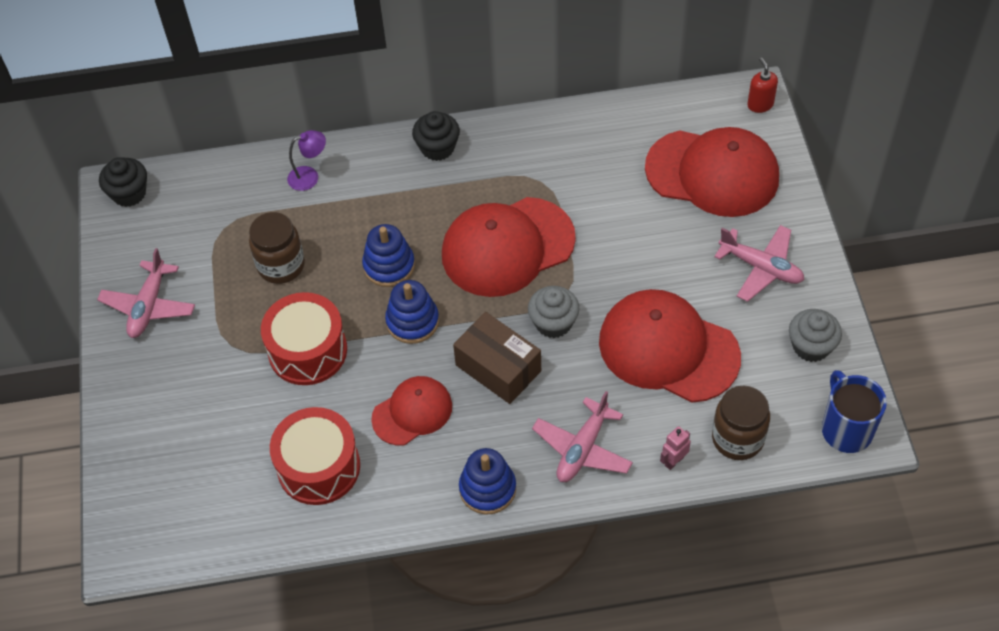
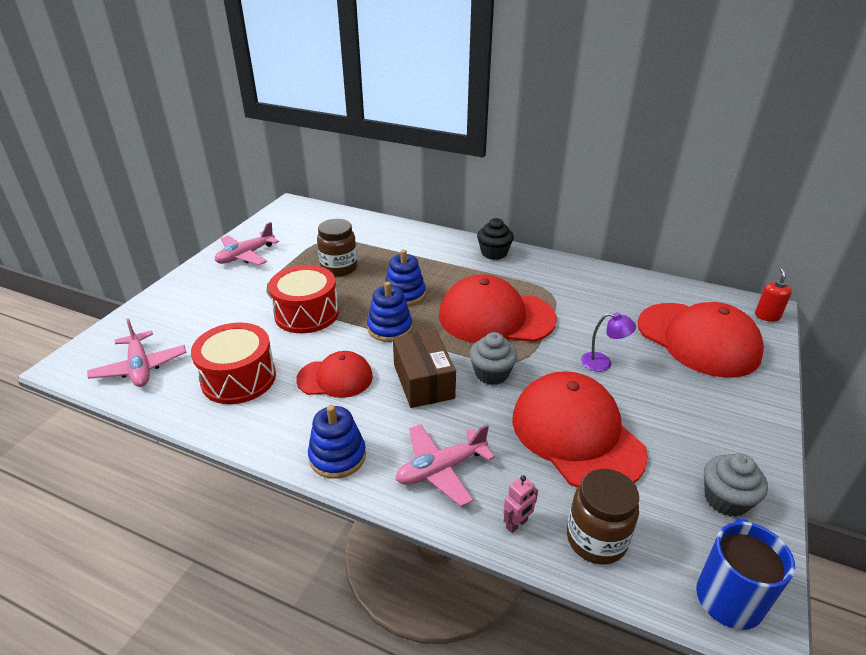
camera: 30 degrees right, 20 degrees down
(129, 193) = (296, 209): black cupcake -> none
(309, 176) = (401, 237): purple lamp -> purple lamp (603, 363)
(674, 461) = (517, 524): pink robot -> pink robot turned 150 degrees clockwise
(761, 268) = (706, 416): pink plane -> pink plane (140, 367)

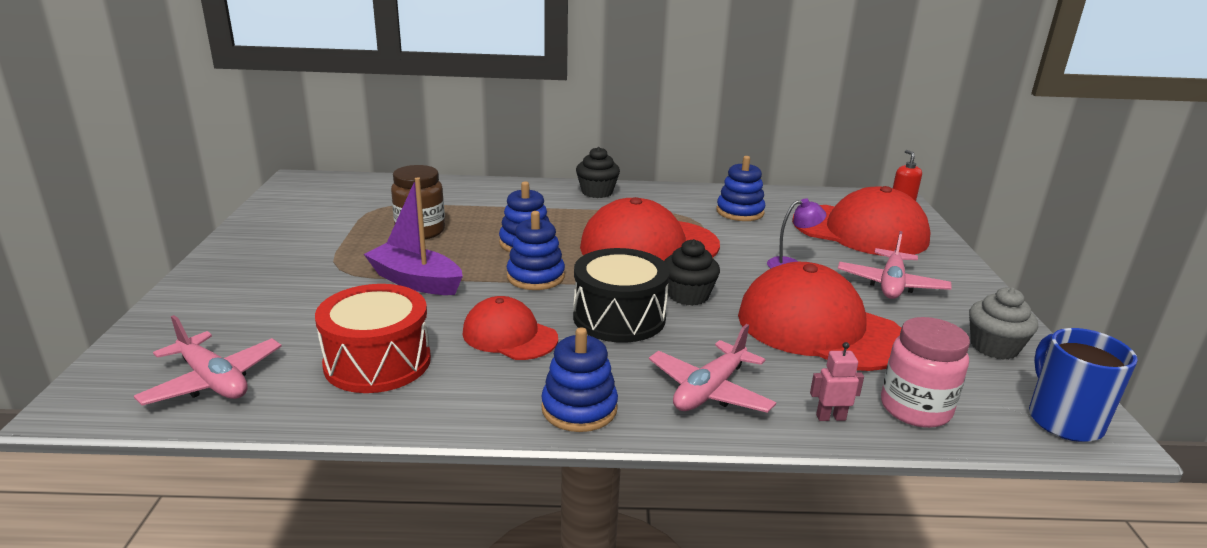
camera: 25 degrees left, 10 degrees down
(245, 256) = (276, 238): pink plane -> pink plane (891, 284)
(306, 313) = (415, 281): red drum -> purple boat
(335, 378) = (509, 335): red cap -> red cap turned 120 degrees counterclockwise
(423, 381) = (619, 317): brown box -> black drum
(491, 373) = (688, 295): grey cupcake -> black cupcake
(517, 524) = (830, 417): pink robot -> pink robot turned 120 degrees counterclockwise
(596, 539) = (915, 409): brown jar -> pink jar
(600, 296) = (740, 212): none -> blue stacking toy

